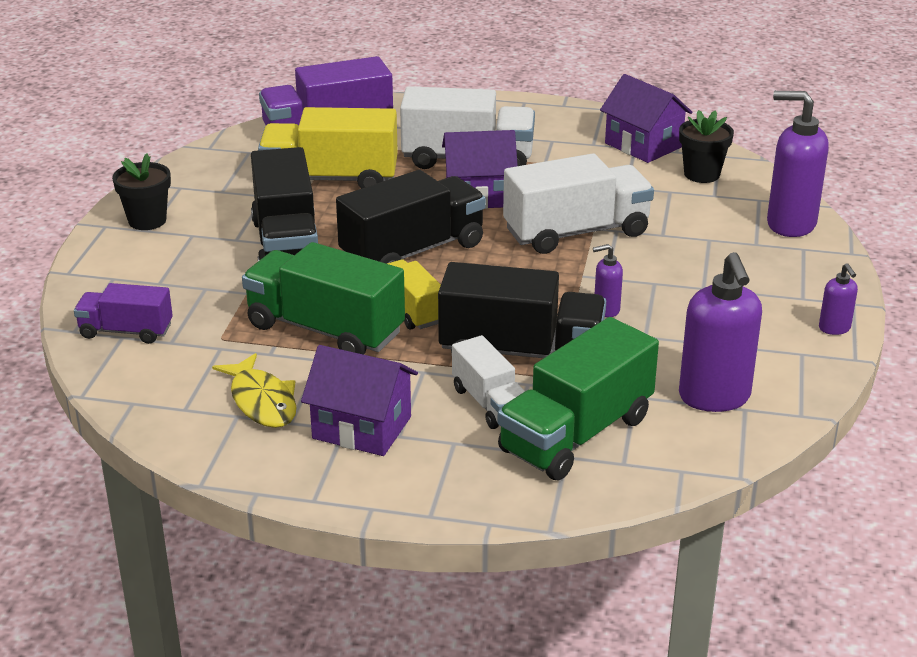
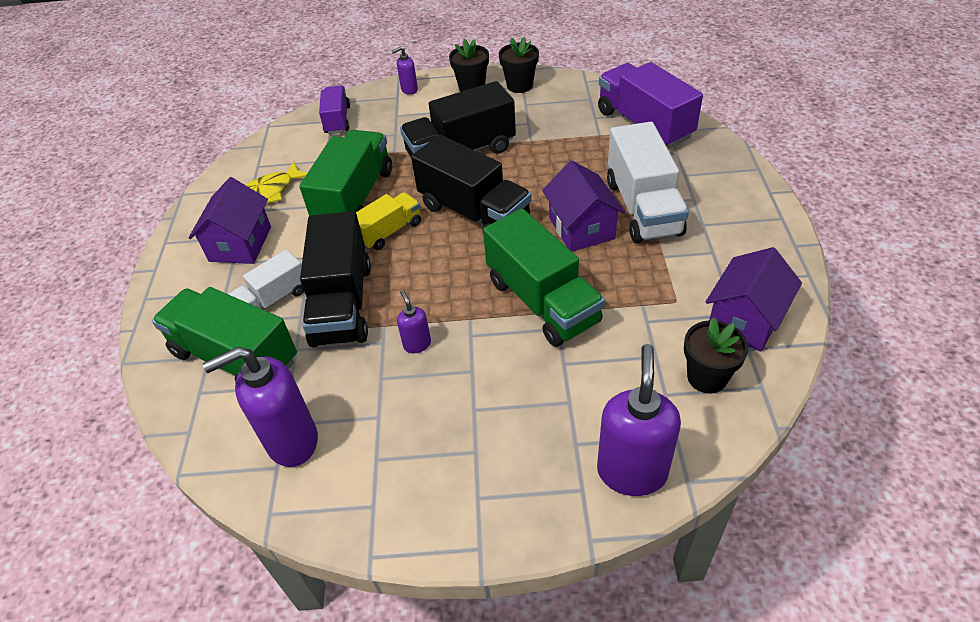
camera: 80 degrees right, 15 degrees up
(176, 188) = (519, 85): none -> black flower pot
(330, 179) = (567, 145): yellow truck -> none
(576, 232) = (542, 301): white truck -> green truck
(834, 328) = (424, 533): purple soap dispenser -> purple soap dispenser (409, 90)

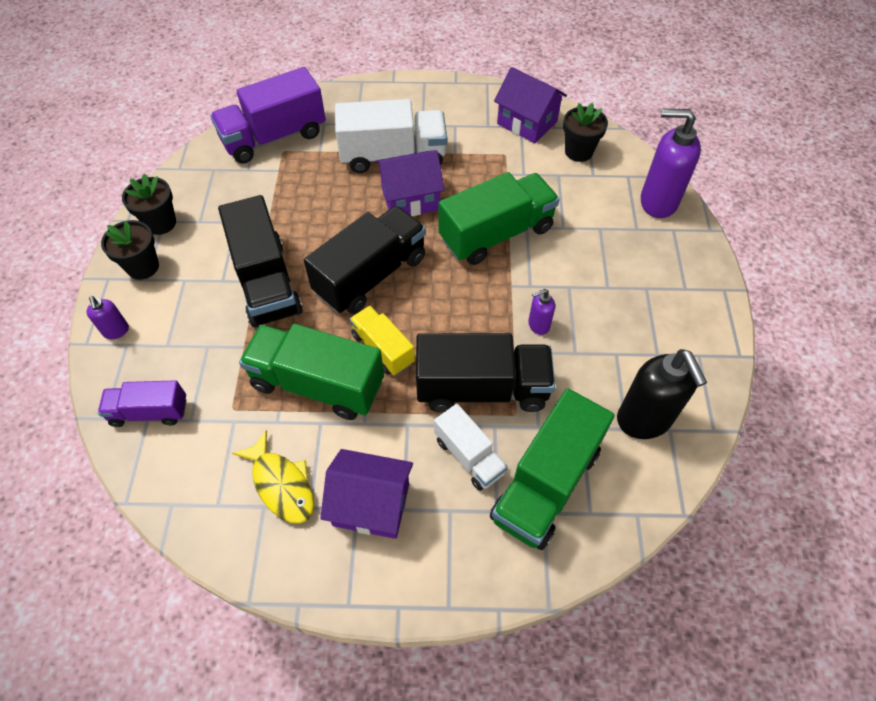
camera: 90 degrees left, 10 degrees up
(291, 441) = (644, 420): purple soap dispenser -> black soap dispenser

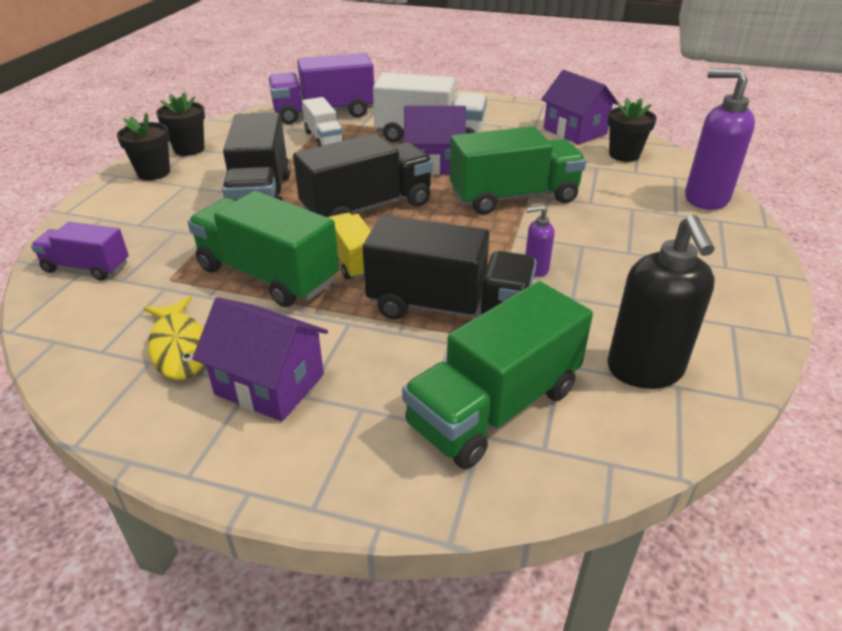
camera: 15 degrees right, 20 degrees down
(116, 331) = (99, 208): purple soap dispenser -> none
(469, 456) = (408, 363): white truck -> white truck (324, 139)

